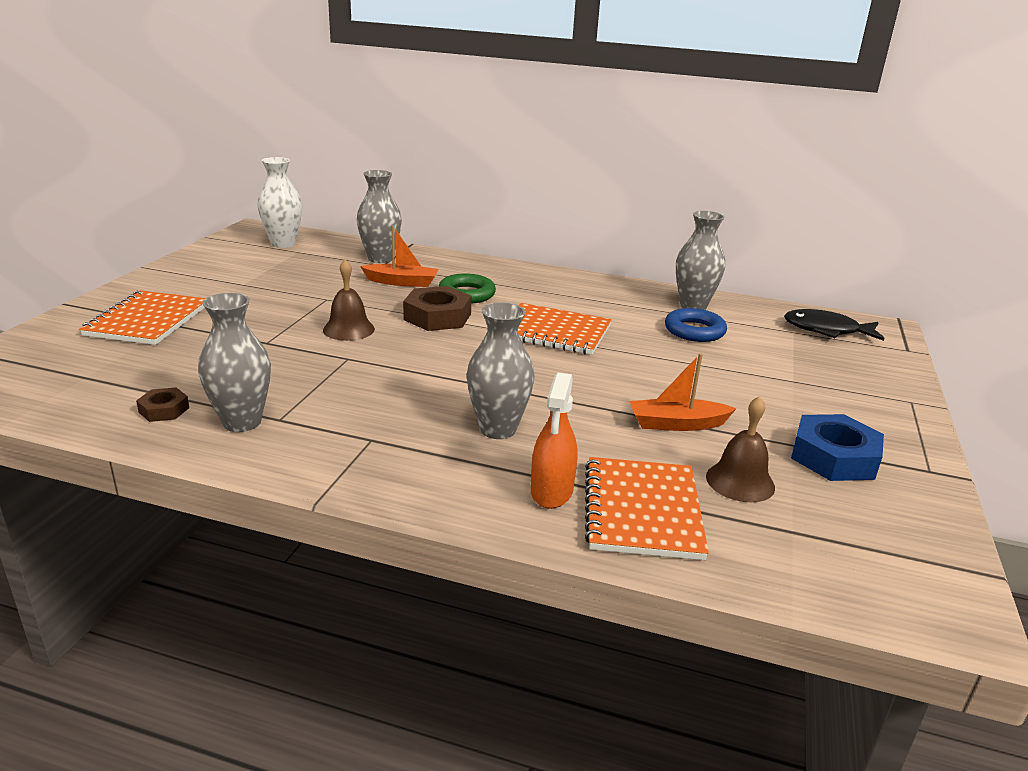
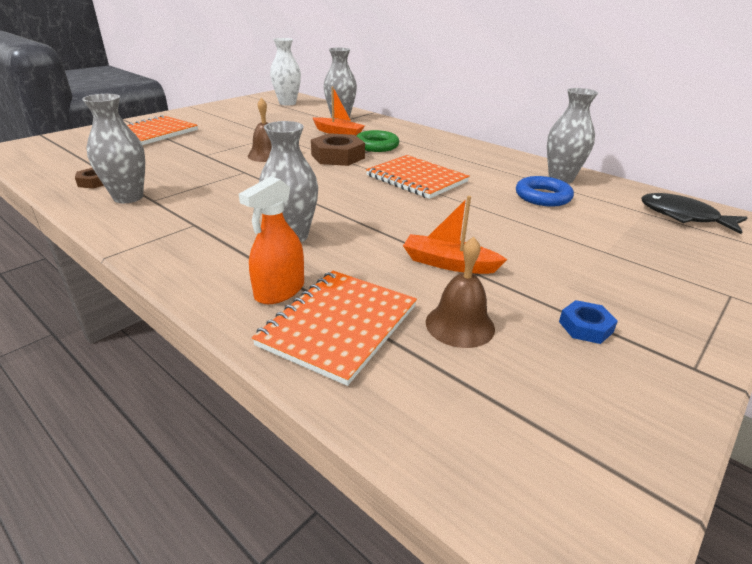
camera: 25 degrees right, 5 degrees up
(834, 457) = (585, 327): blue nut -> blue nut, size x0.53

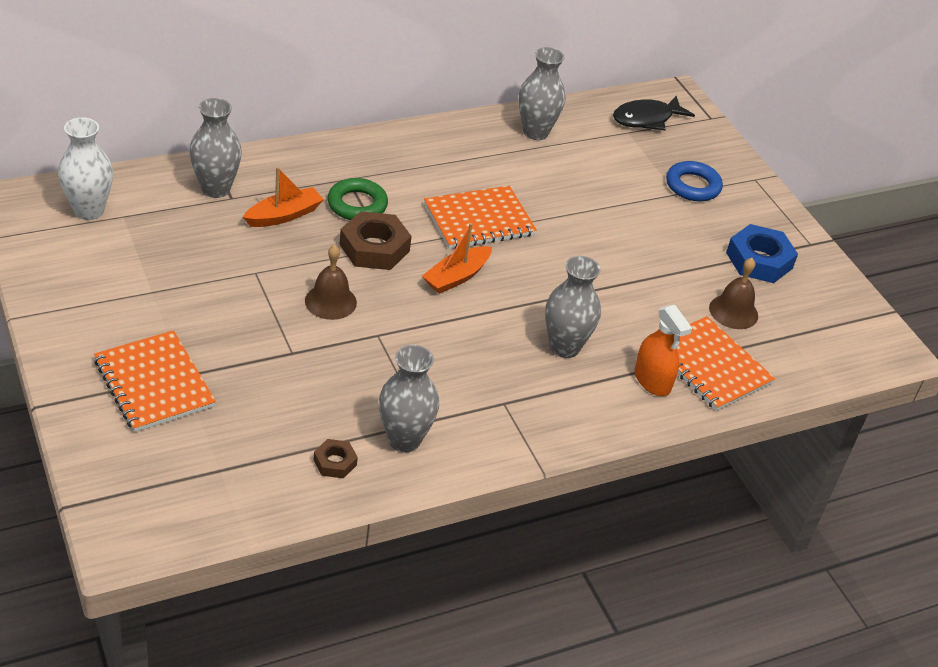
camera: 70 degrees left, 10 degrees up
(449, 263) = (655, 279): orange boat -> orange boat (456, 277)
(542, 196) = (567, 166): blue ring -> blue ring (692, 186)
(585, 327) = (759, 260): blue nut -> blue nut, size x1.89

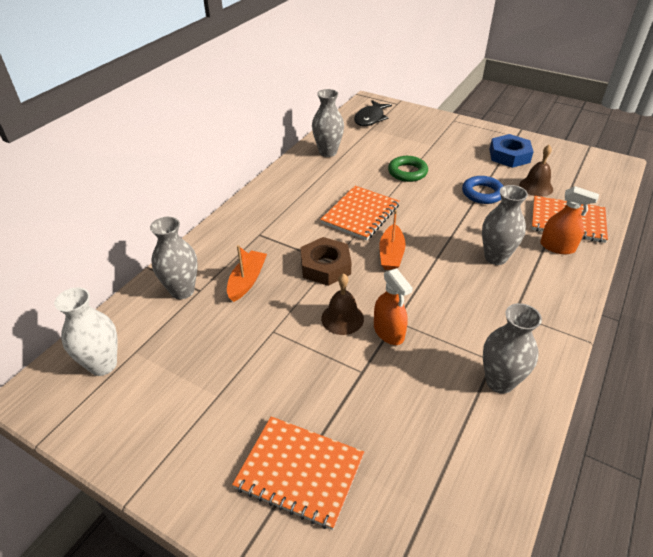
camera: 30 degrees left, 0 degrees up
(335, 462) = (485, 434): brown nut -> none
(357, 204) = (283, 246): green ring -> green ring (407, 172)
(358, 339) = (388, 332): none -> orange spray bottle
(692, 186) = (433, 138): blue ring -> blue ring (482, 193)

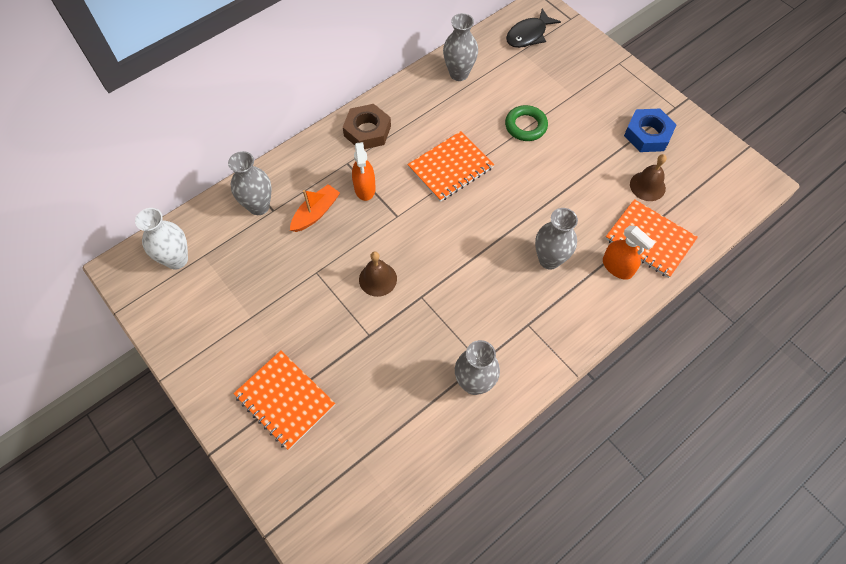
camera: 20 degrees right, 20 degrees up
(325, 266) = (389, 219): brown nut -> brown nut (367, 131)
(388, 332) = (409, 305): orange spray bottle -> orange spray bottle (365, 188)
(391, 254) = (454, 224): orange boat -> none
(482, 193) = (586, 178): blue ring -> none

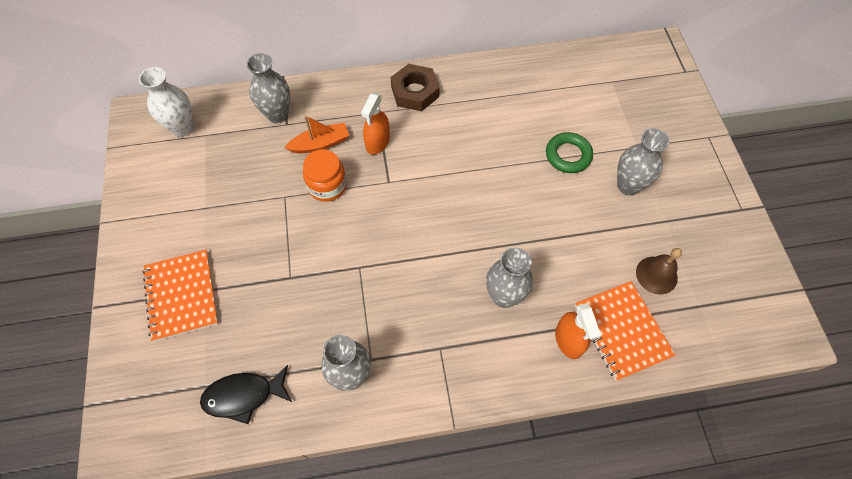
camera: 30 degrees right, 0 degrees up
(347, 245) = (327, 186): none -> orange jar
(378, 279) = (332, 230): brown bell -> none
(450, 167) = (468, 161): orange notebook -> none
(459, 74) = (535, 77): grey vase -> grey vase (628, 186)
(528, 35) = (630, 69): black fish -> black fish (243, 396)
(647, 134) = (692, 223): blue nut -> none

